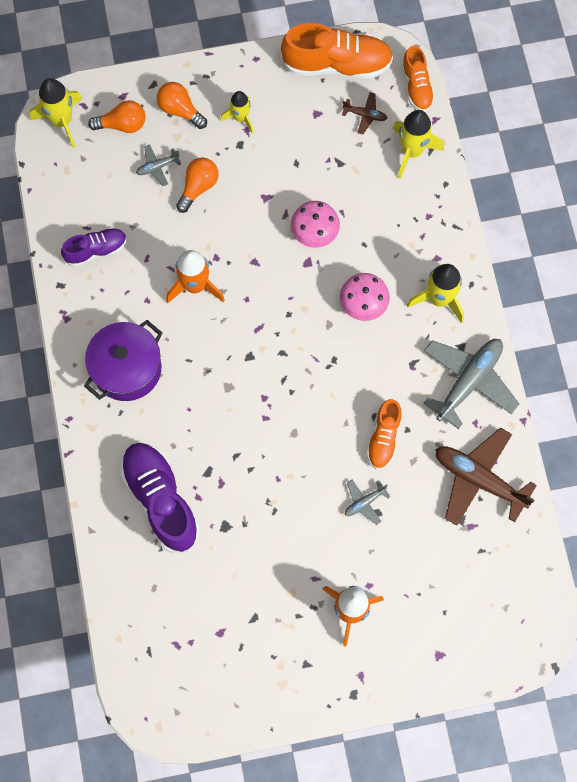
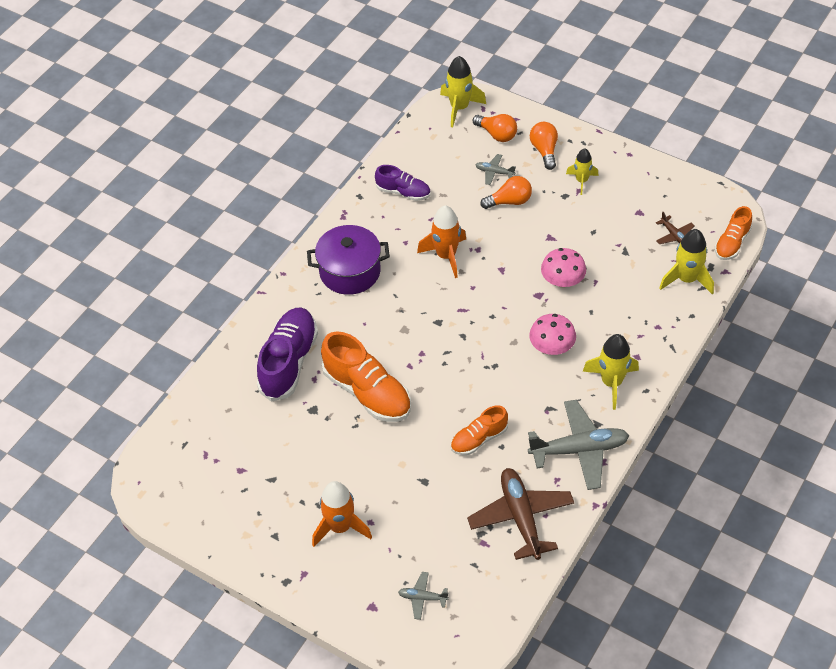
camera: 45 degrees right, 20 degrees down
(337, 64) = (685, 193): orange shoe -> orange shoe (367, 392)
(364, 502) = (422, 468): grey plane -> grey plane (422, 598)

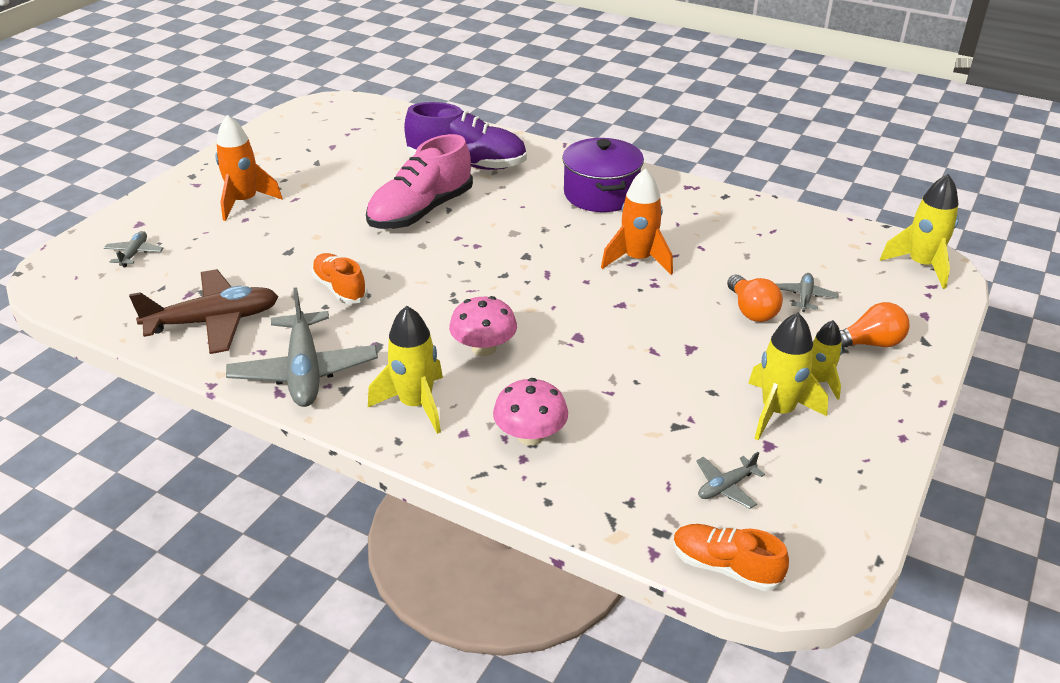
camera: 85 degrees right, 15 degrees down
(367, 392) = (421, 211): orange shoe -> pink shoe
(403, 192) = (741, 225): purple shoe -> none
(497, 134) = (883, 298): orange light bulb -> none
(562, 281) = (607, 359): pink mushroom -> pink mushroom (530, 435)
(674, 235) = (726, 487): brown plane -> grey plane
(686, 279) = (627, 498): yellow rocket -> yellow rocket (777, 412)

